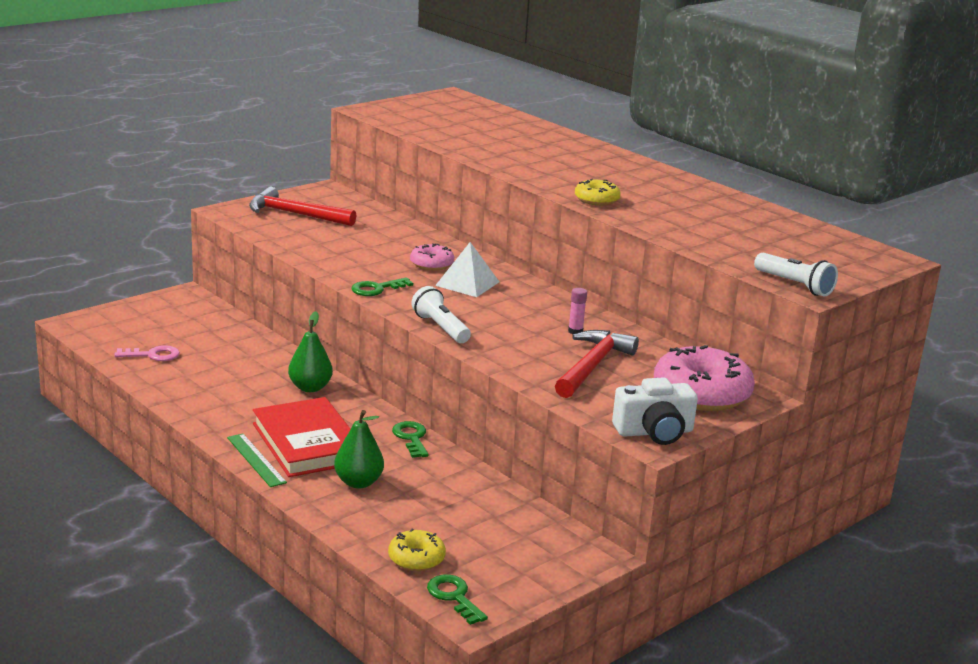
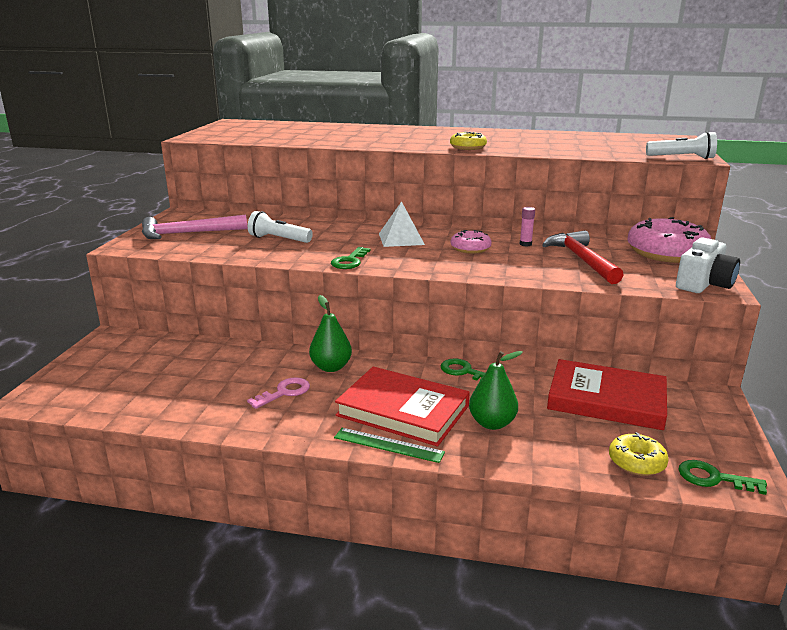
camera: 35 degrees left, 0 degrees up
(153, 355) = (154, 396): pink key -> pink key (284, 392)
(295, 214) = (187, 233): red hammer -> pink hammer
(431, 264) = (353, 235): pink donut -> pink donut (470, 248)
(440, 328) = (446, 270): white flashlight -> white flashlight (278, 239)
(489, 512) = (606, 400): none -> red book

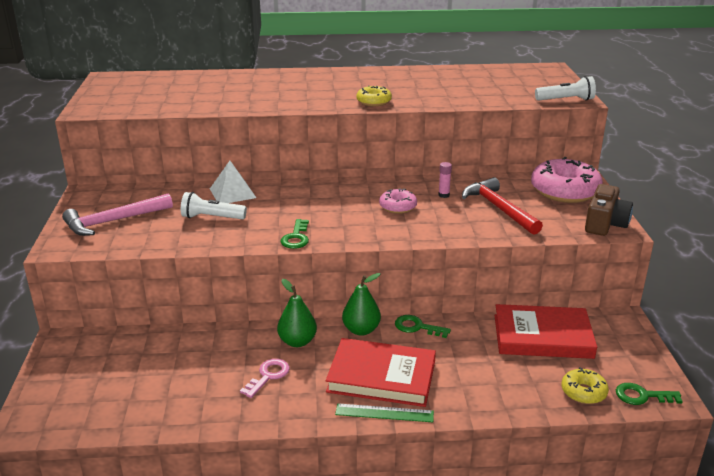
camera: 15 degrees left, 5 degrees up
(401, 239) = (329, 202): white pyramid -> white pyramid (232, 193)
(492, 423) = (460, 376): green pear -> green pear (361, 330)
(704, 284) = (605, 224): white camera -> brown camera

